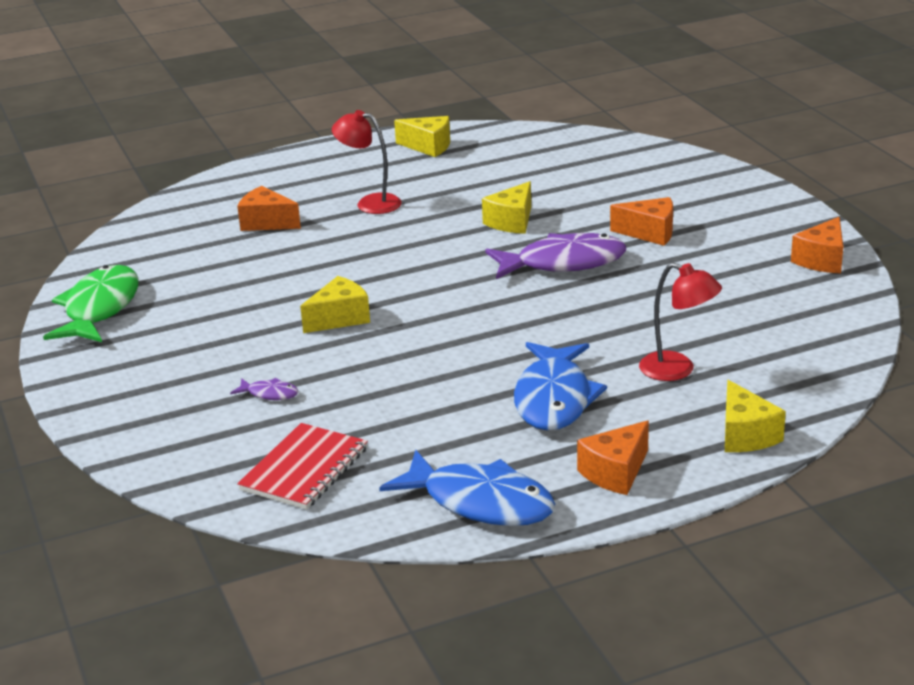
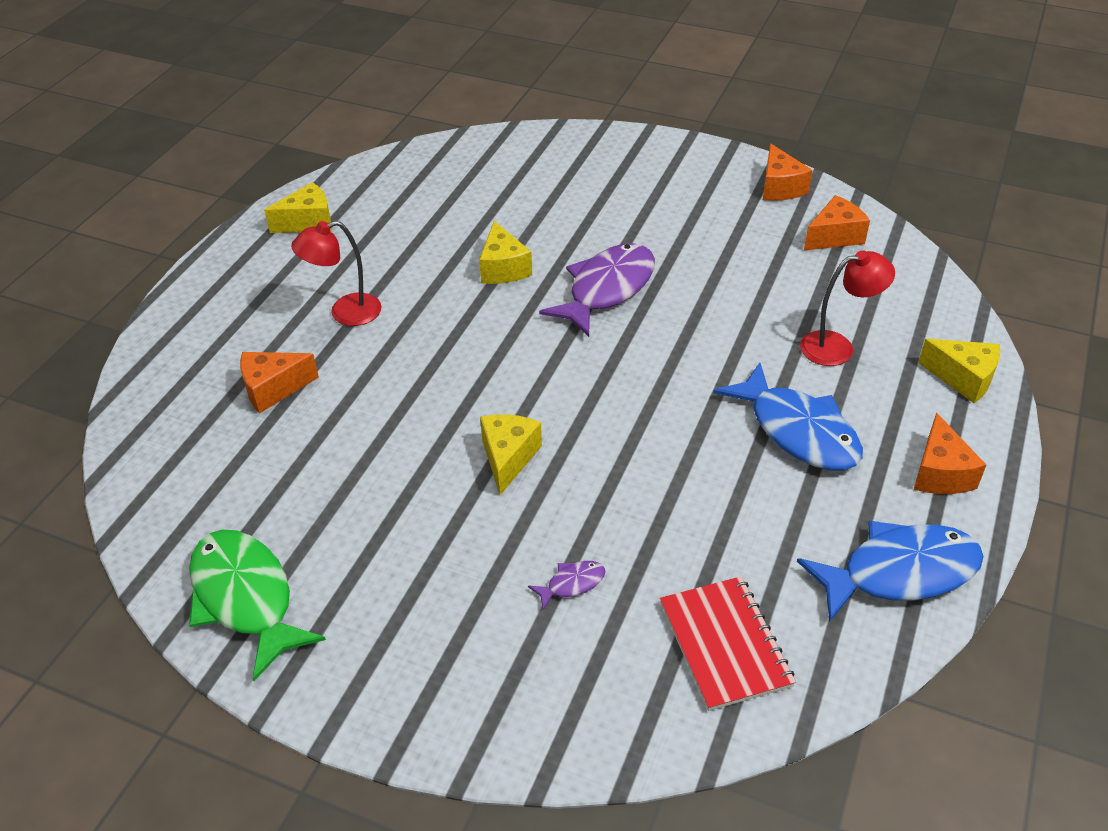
camera: 45 degrees left, 15 degrees up
(650, 233) = (627, 224): orange cheese -> orange cheese (834, 236)

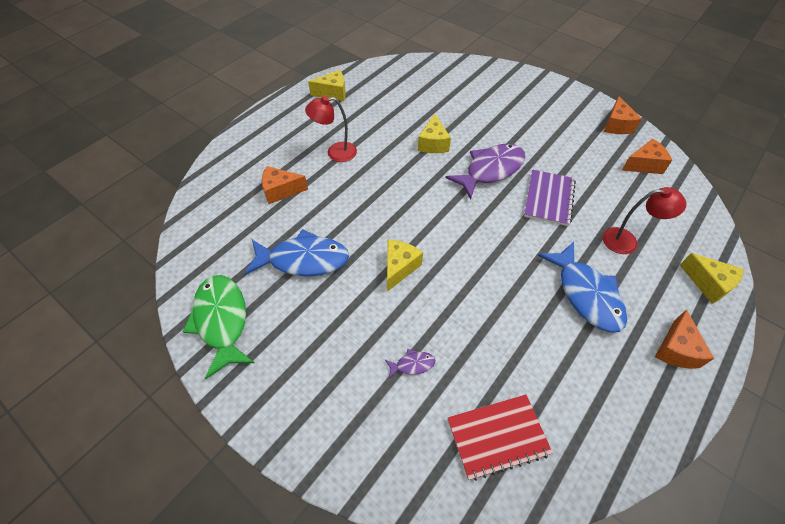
camera: 15 degrees right, 10 degrees up
(707, 312) = (549, 198): none -> purple notebook
(725, 644) = (497, 437): red notebook -> red notebook turned 75 degrees clockwise
(899, 572) = (630, 417): blue fish -> blue fish (303, 259)

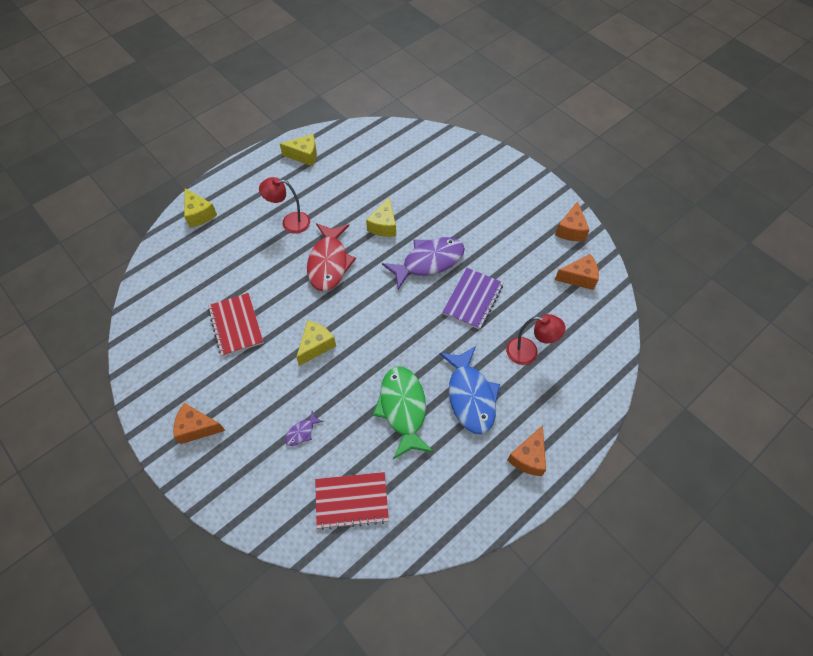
camera: 10 degrees right, 5 degrees up
(222, 321) = (157, 369): green fish -> green fish (403, 409)
(281, 191) = (231, 255): orange cheese -> orange cheese (197, 428)
(303, 259) = (236, 325): blue fish -> red notebook
(388, 184) = (329, 263): none -> red fish
(412, 364) = (302, 432): purple fish -> purple fish turned 135 degrees clockwise
(708, 284) = (585, 404): yellow cheese -> yellow cheese (199, 214)

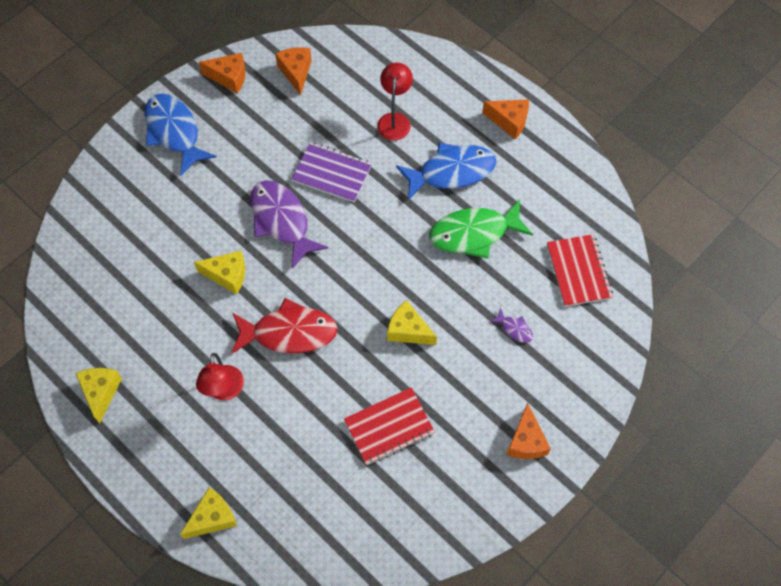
camera: 95 degrees left, 5 degrees up
(515, 194) = (174, 132): none -> blue fish

